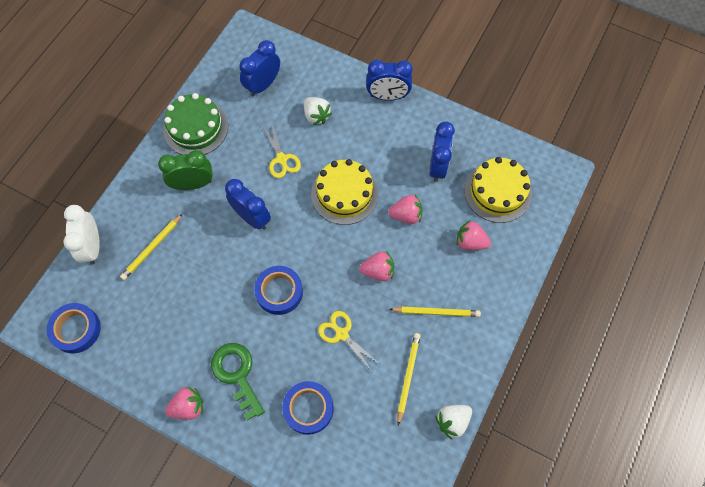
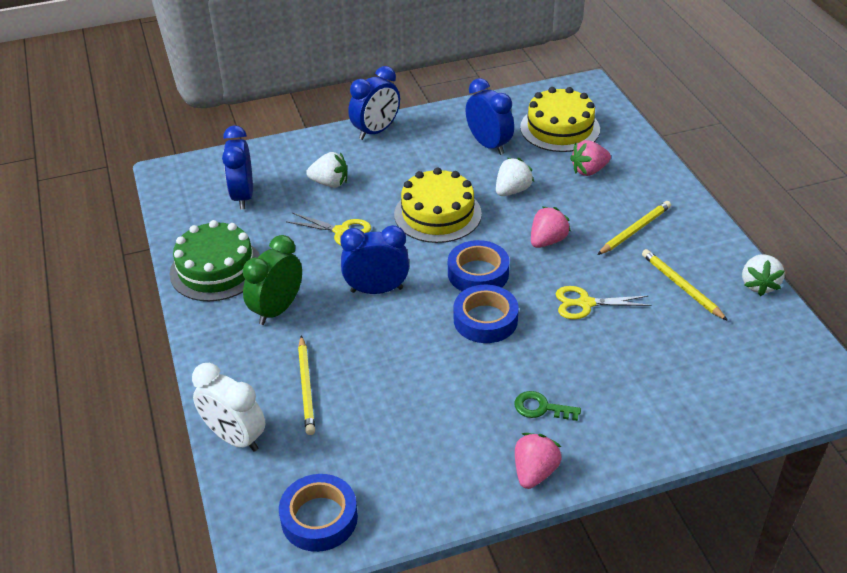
camera: 45 degrees left, 25 degrees down
(237, 374) = (541, 408): green key -> green key, size x0.58
(308, 408) = (641, 375): blue tape -> blue tape (478, 273)
(406, 215) = (512, 191): pink strawberry -> white strawberry

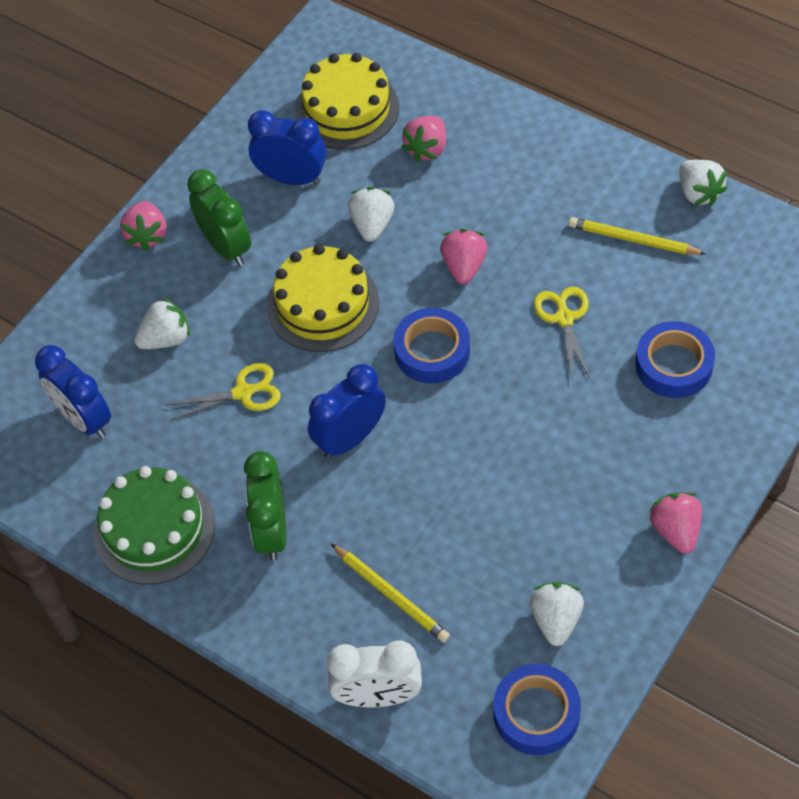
camera: 35 degrees left, 15 degrees up
(376, 131) = (147, 235): blue clock -> pink strawberry
(393, 471) = (556, 620): none -> white strawberry
(413, 158) = (226, 247): none -> green clock
(485, 320) = (488, 400): blue tape -> blue tape (673, 365)
(541, 408) = (624, 461): green key -> none
(585, 303) = (564, 318): yellow scissors -> yellow scissors turned 120 degrees clockwise
(635, 230) = (536, 199): yellow pencil -> none

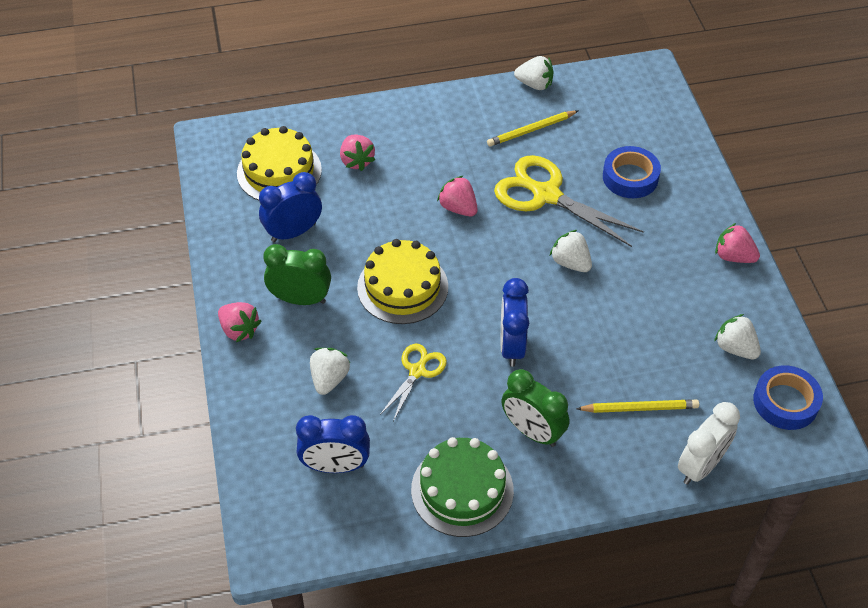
camera: 50 degrees left, 5 degrees down
(372, 225) = (376, 223): white strawberry -> white strawberry (570, 262)
(432, 351) = (497, 265): blue tape -> none
(564, 318) = (546, 195): yellow scissors -> yellow scissors, size x1.83

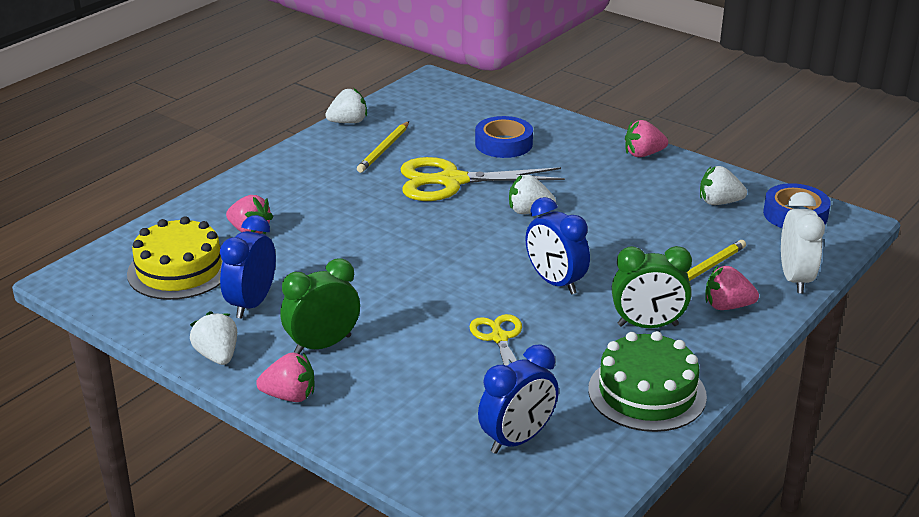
camera: 40 degrees left, 20 degrees down
(329, 379) = (427, 384): white strawberry -> white strawberry (217, 356)
(402, 287) = (409, 291): yellow cake -> none
(458, 208) = (387, 220): pink strawberry -> pink strawberry (727, 306)

